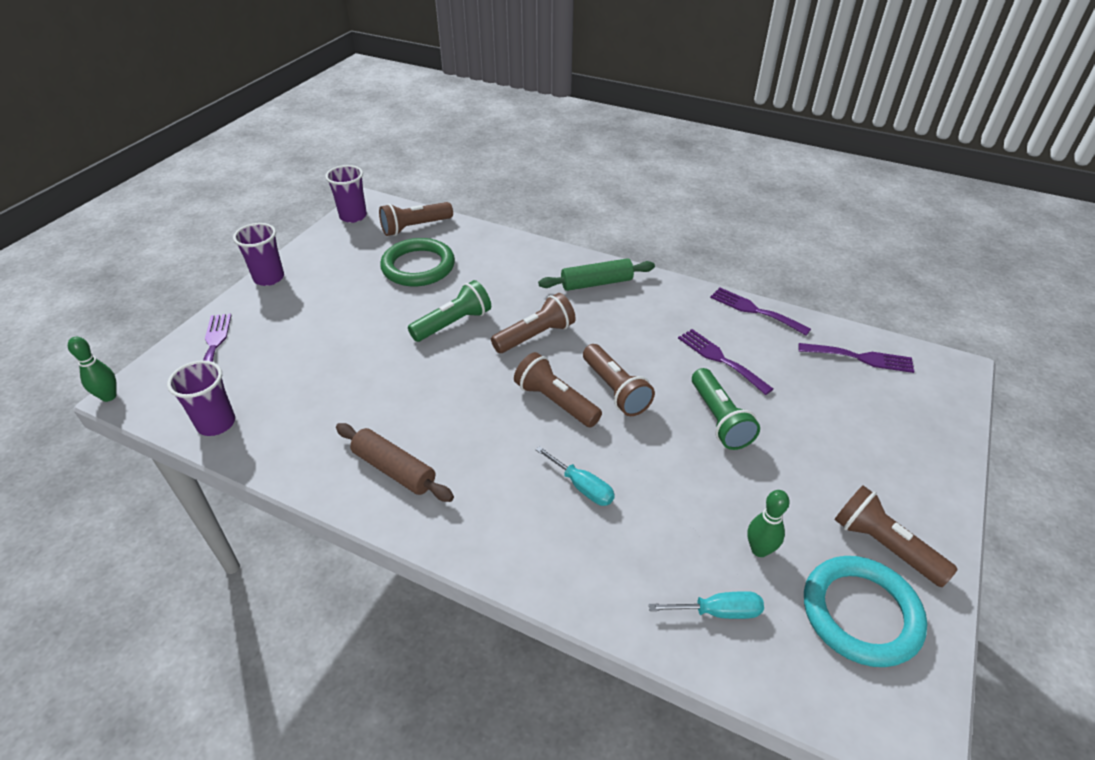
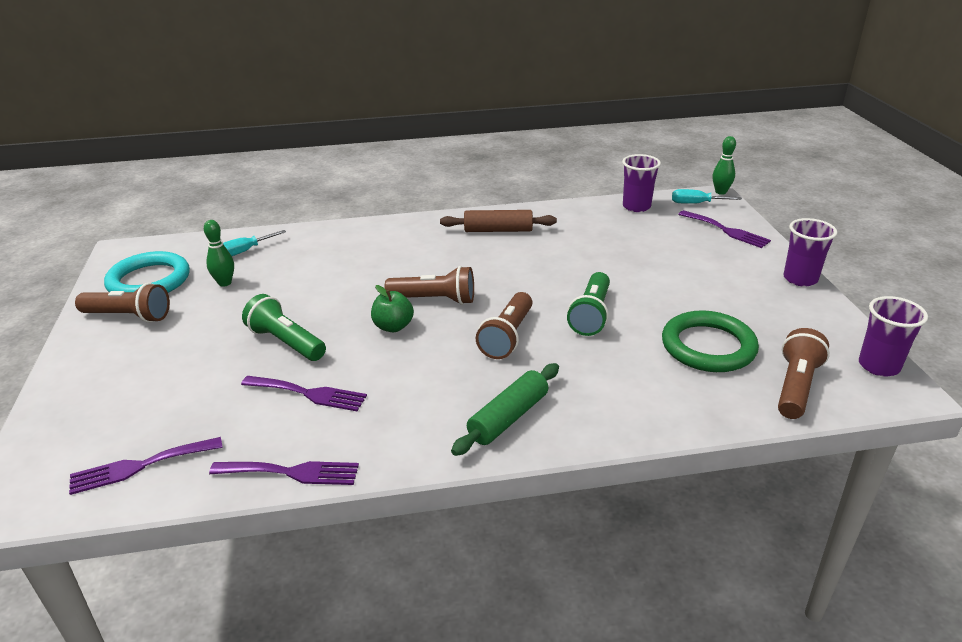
camera: 145 degrees right, 10 degrees down
(582, 487) = (368, 266): turquoise screwdriver -> turquoise screwdriver (696, 203)
(615, 390) = (393, 327): brown flashlight -> green apple

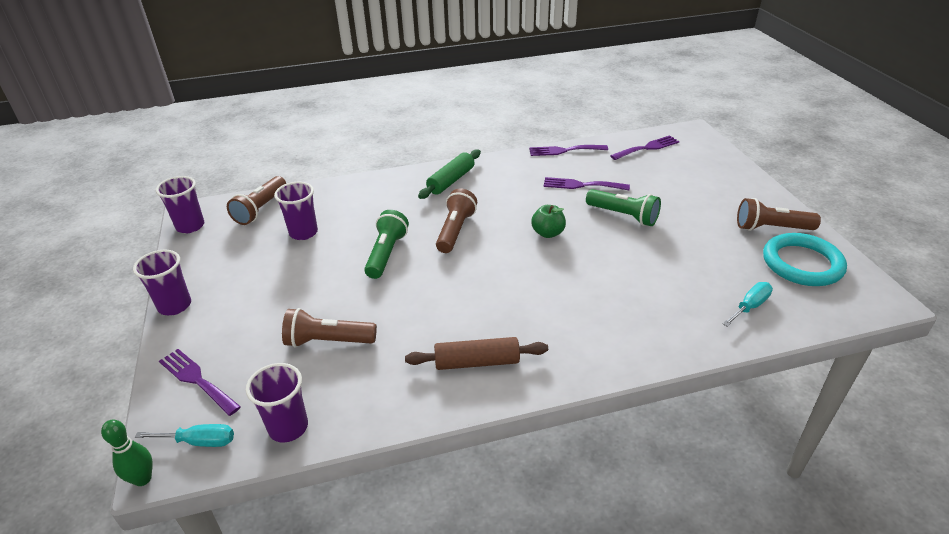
camera: 175 degrees right, 5 degrees up
(225, 283) = (727, 265): green bowling pin -> none
(434, 300) = (522, 260): brown flashlight -> brown flashlight (328, 341)
(708, 346) = (303, 233): green ring -> purple cup

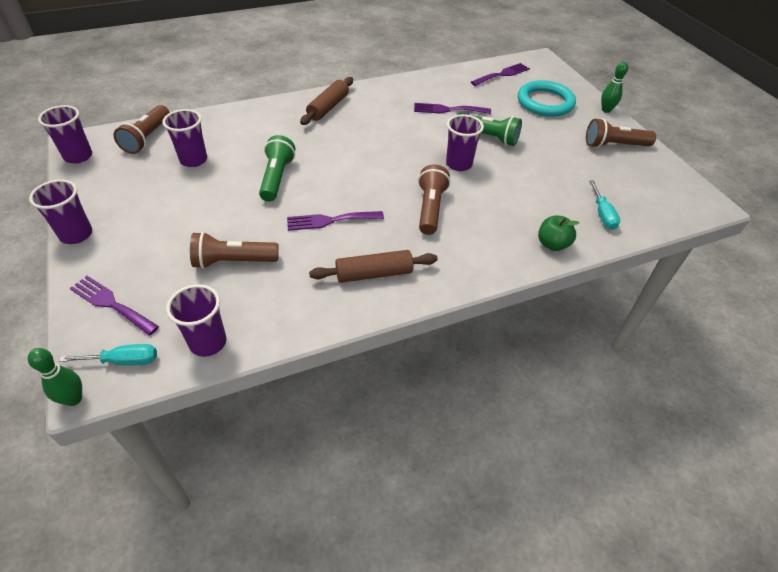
camera: 10 degrees left, 10 degrees up
(451, 181) = (328, 107): green rolling pin -> brown rolling pin
(455, 231) = (338, 154): brown flashlight -> brown flashlight (430, 208)
(548, 233) = (423, 154): green apple -> green apple (552, 244)
(564, 150) = (428, 78): purple fork -> purple fork (330, 220)
(587, 244) = (459, 164): none -> purple cup
(750, 306) = (602, 214): turquoise screwdriver -> turquoise screwdriver turned 135 degrees clockwise
(765, 188) = (606, 110): none -> green bowling pin
(802, 263) = (642, 176): turquoise ring -> turquoise ring (545, 102)

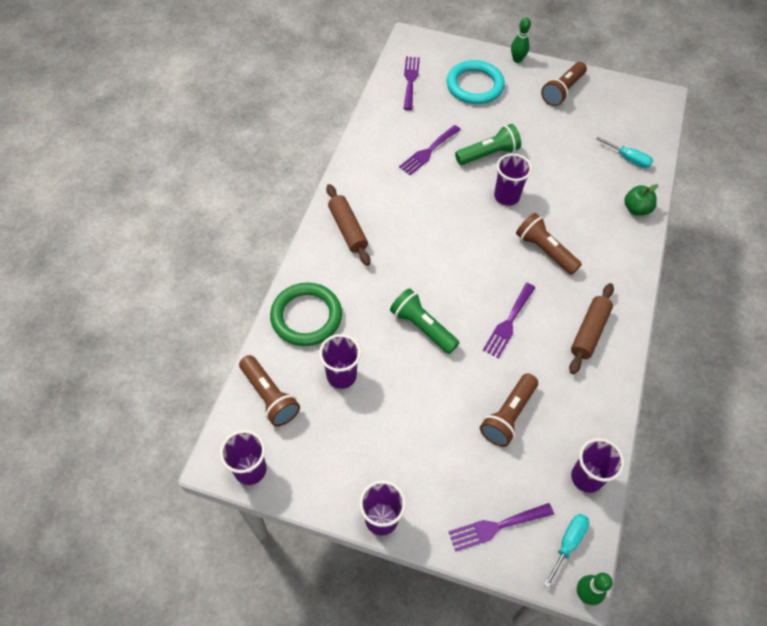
camera: 50 degrees left, 10 degrees up
(231, 123) = (306, 316): none -> green ring

